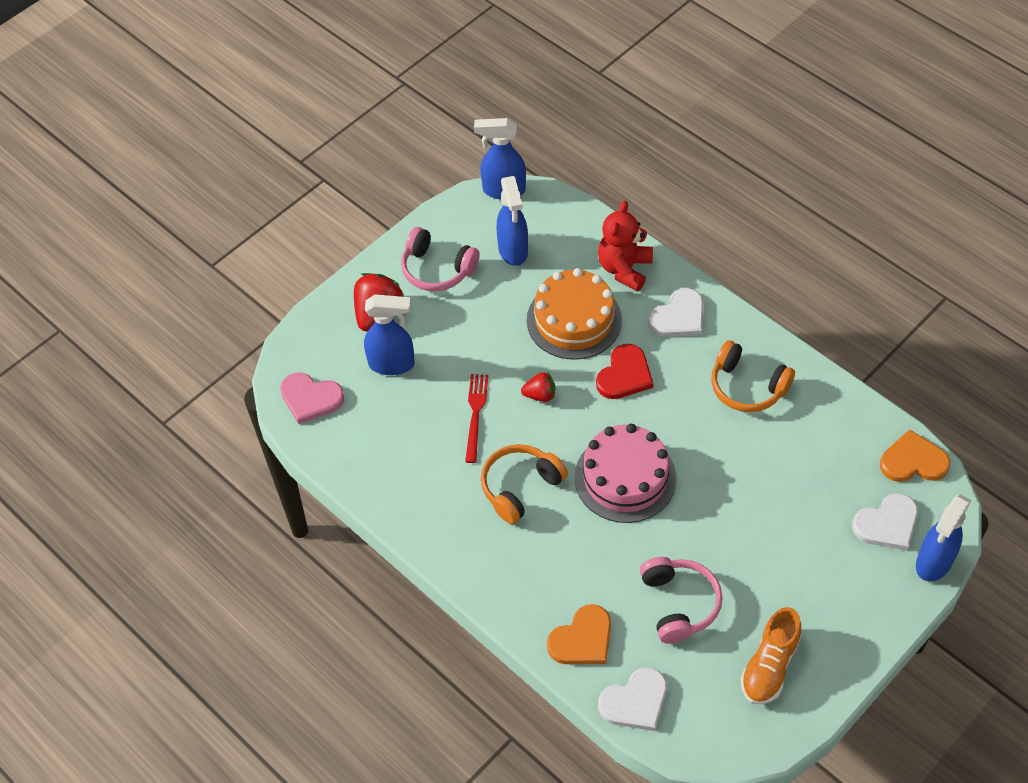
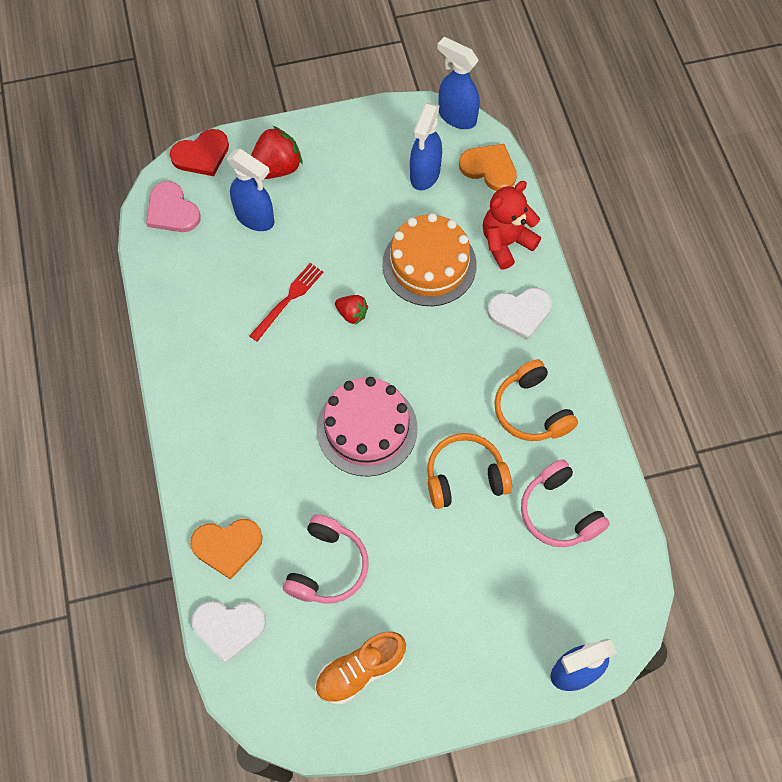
camera: 30 degrees right, 10 degrees up
(437, 269) = (351, 157): pink headphones -> pink headphones (559, 512)
(520, 487) = (276, 384): orange headphones -> orange headphones (465, 477)
(624, 375) = (435, 337): red heart -> red heart (201, 155)
(887, 524) = (560, 610): white heart -> none
(913, 461) = (628, 567): orange heart -> orange heart (489, 168)

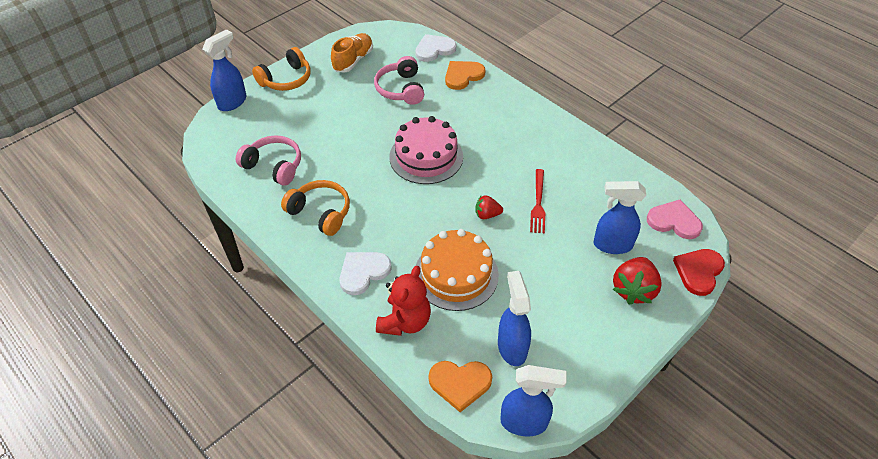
camera: 150 degrees right, 15 degrees down
(465, 477) = (346, 159): orange headphones -> orange headphones (286, 79)

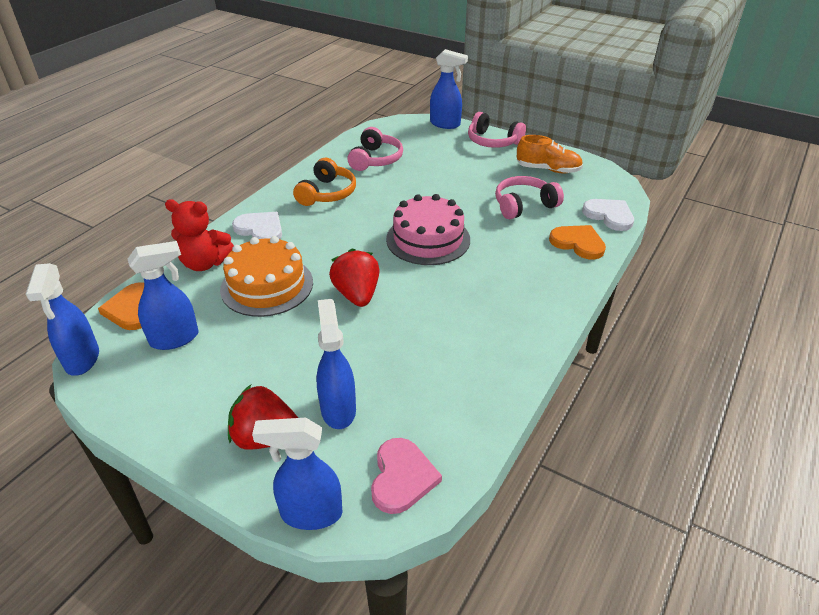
camera: 75 degrees right, 10 degrees down
(286, 79) = (493, 141): orange headphones -> pink headphones
(487, 214) = (357, 295): red strawberry -> red strawberry, size x1.77
(538, 203) = (389, 333): red fork -> none
(698, 271) = (310, 513): red heart -> blue spray bottle

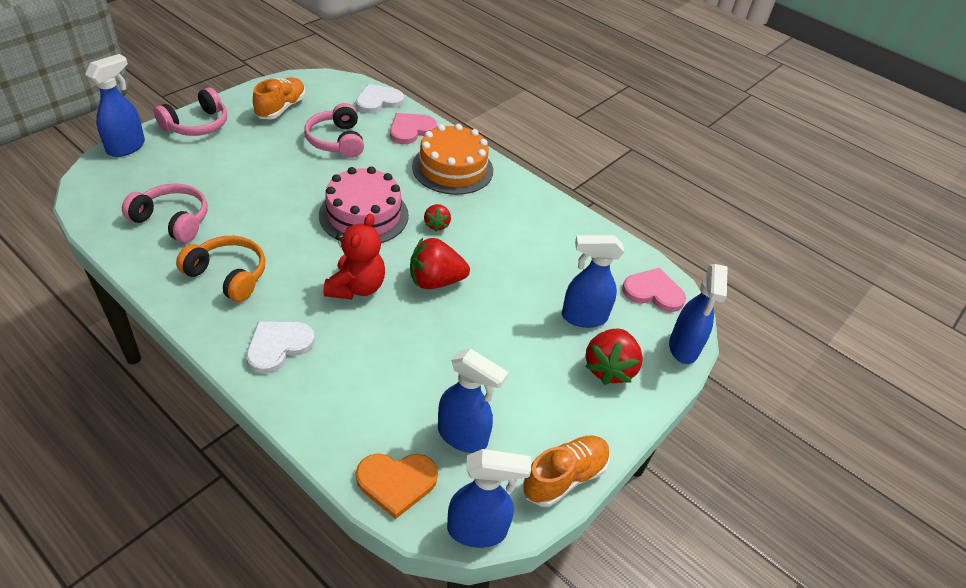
camera: 85 degrees left, 5 degrees up
(128, 411) = (564, 477): none -> orange shoe
(175, 338) = (463, 436): blue spray bottle -> blue spray bottle turned 135 degrees clockwise
(205, 263) = (328, 406): red teddy bear -> red teddy bear (356, 287)
(267, 285) = (395, 349): orange cake -> orange cake (452, 168)
(437, 283) = (437, 225): none -> red strawberry
(578, 243) = (411, 130): orange heart -> pink heart

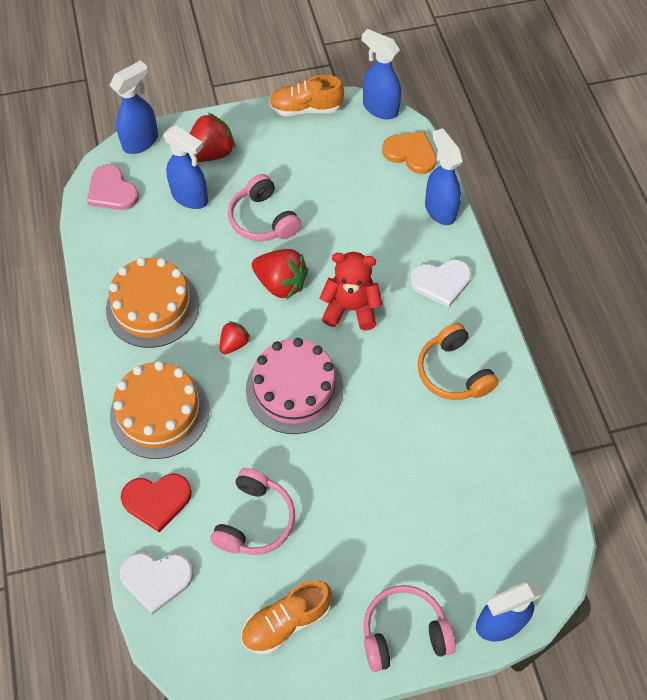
camera: 140 degrees left, 15 degrees up
(172, 220) = (481, 468): pink headphones -> pink headphones (263, 219)
(356, 287) = (351, 308): red teddy bear -> red teddy bear turned 45 degrees clockwise
(411, 130) = (157, 500): pink heart -> red heart
(463, 436) = (350, 159): blue spray bottle -> blue spray bottle (439, 210)
(524, 224) = (152, 307): none -> orange cake

